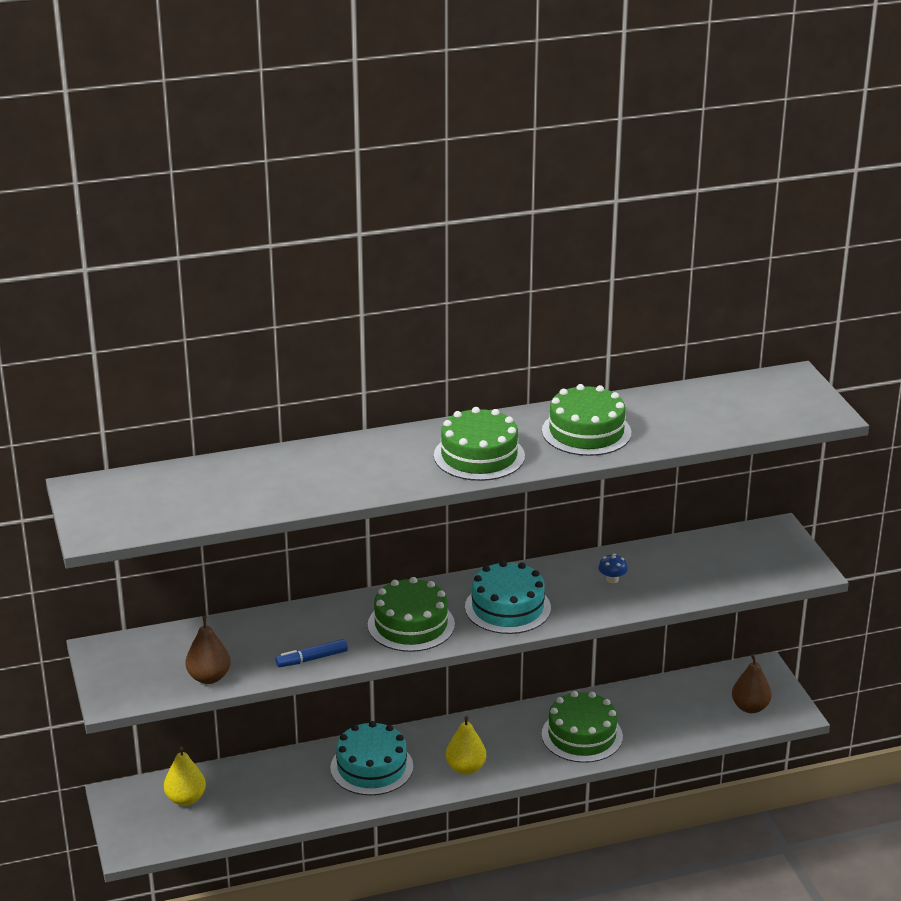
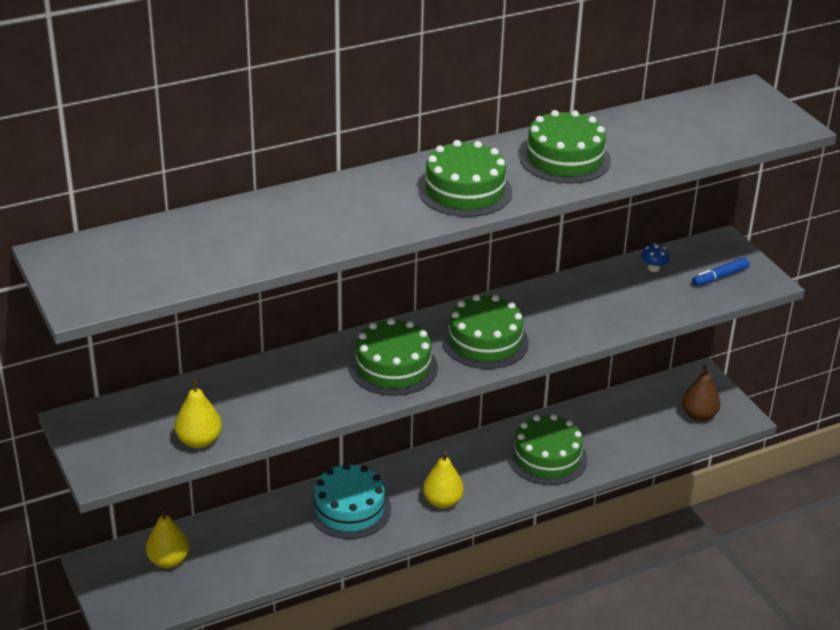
camera: 10 degrees left, 5 degrees up
(209, 677) = (199, 441): brown pear -> yellow pear
(312, 659) = (302, 411): blue marker -> blue marker (720, 277)
(507, 607) = (485, 341): turquoise cake -> green cake
(612, 579) = (579, 304): blue mushroom -> blue mushroom (653, 268)

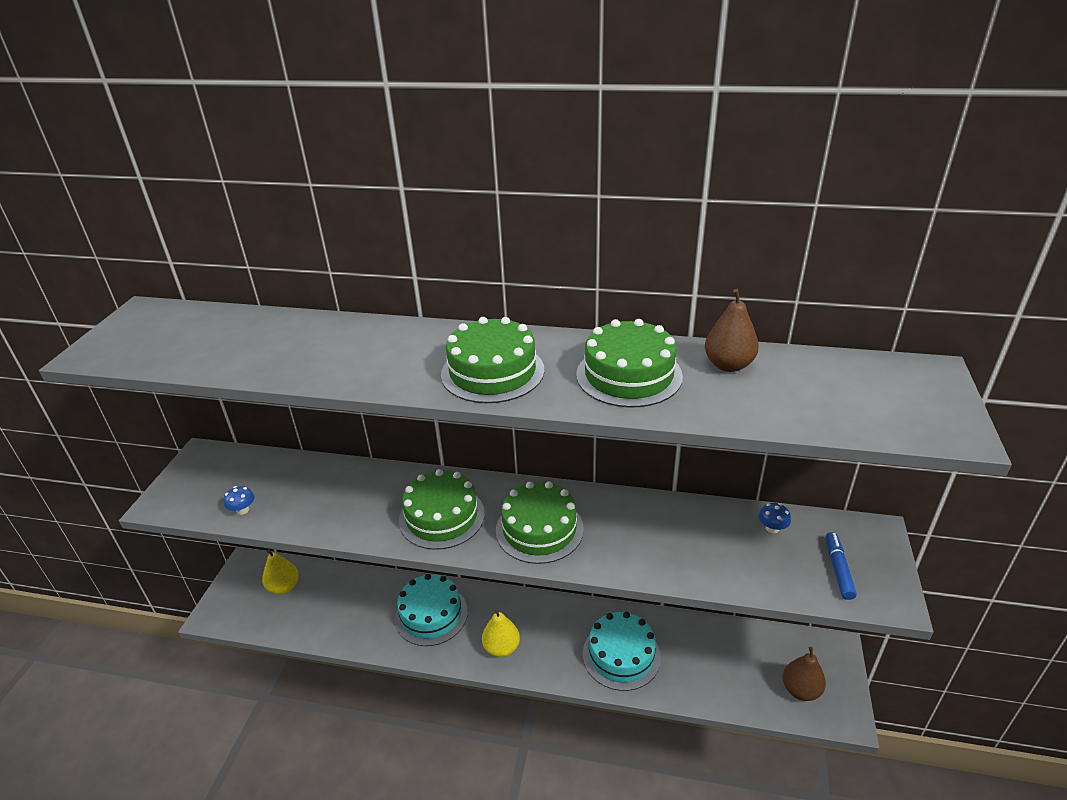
camera: 40 degrees right, 0 degrees up
(199, 441) = (243, 510): yellow pear -> blue mushroom
(547, 458) = (621, 655): green cake -> turquoise cake
(622, 128) = (728, 365): none -> brown pear
(720, 277) = (838, 569): blue marker -> blue marker turned 90 degrees clockwise

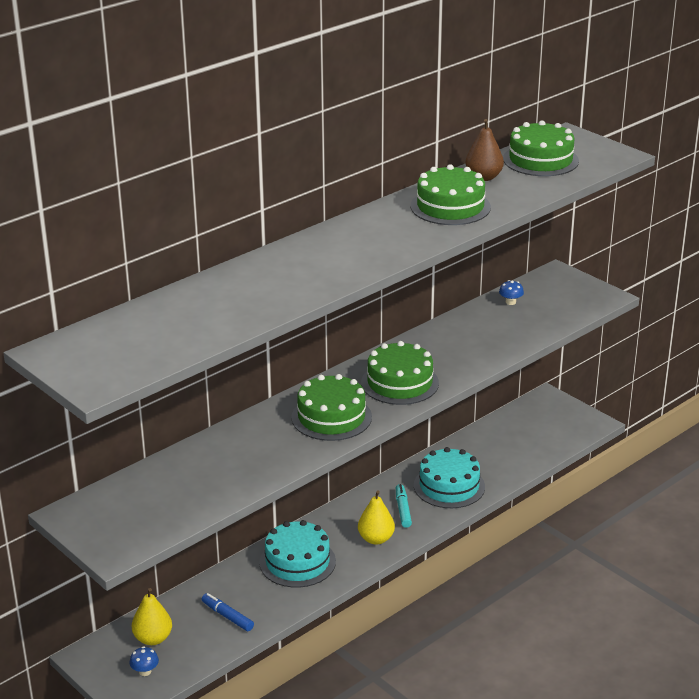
camera: 55 degrees left, 5 degrees down
(243, 510) = (190, 508): blue mushroom -> blue mushroom (145, 671)
(492, 372) = (381, 243): green cake -> green cake (540, 160)
(557, 642) = (403, 510): none -> turquoise marker
(800, 690) = (559, 428): brown pear -> none
(838, 569) = (567, 299): blue marker -> blue marker (227, 616)

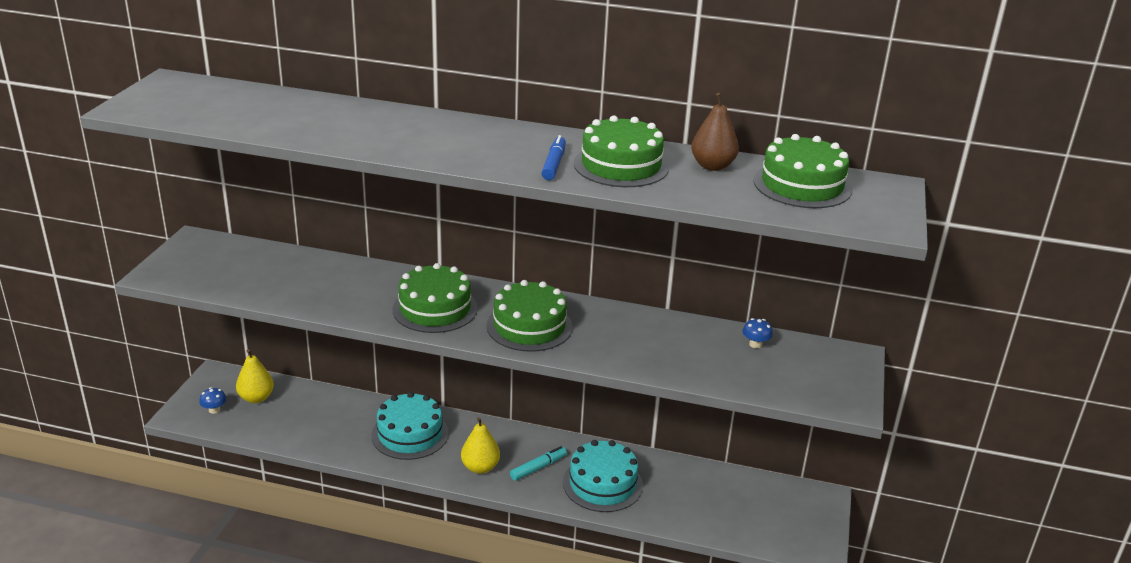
camera: 55 degrees right, 0 degrees up
(227, 616) = (309, 424): blue marker -> blue marker (554, 164)

